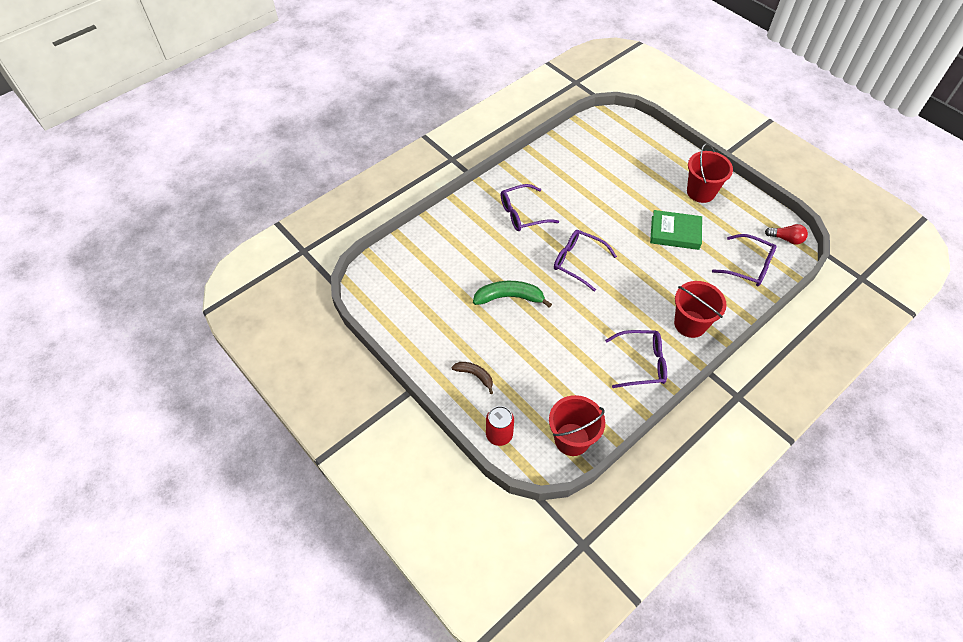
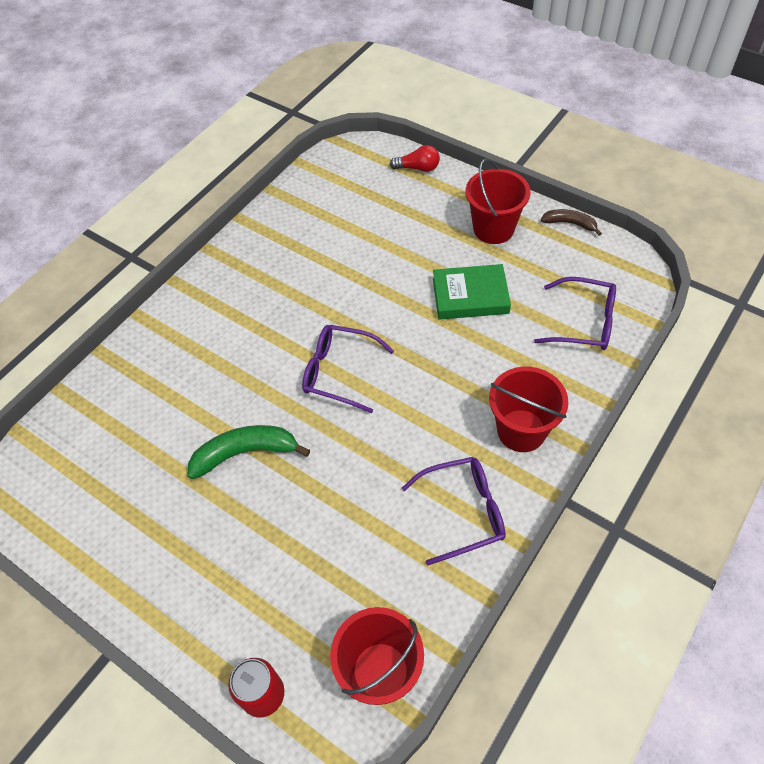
camera: 10 degrees left, 0 degrees up
(475, 376) = (210, 599): brown banana -> brown banana (570, 223)
(522, 214) = (246, 317): purple glasses -> none
(786, 239) = (625, 270): red light bulb -> red light bulb (418, 168)

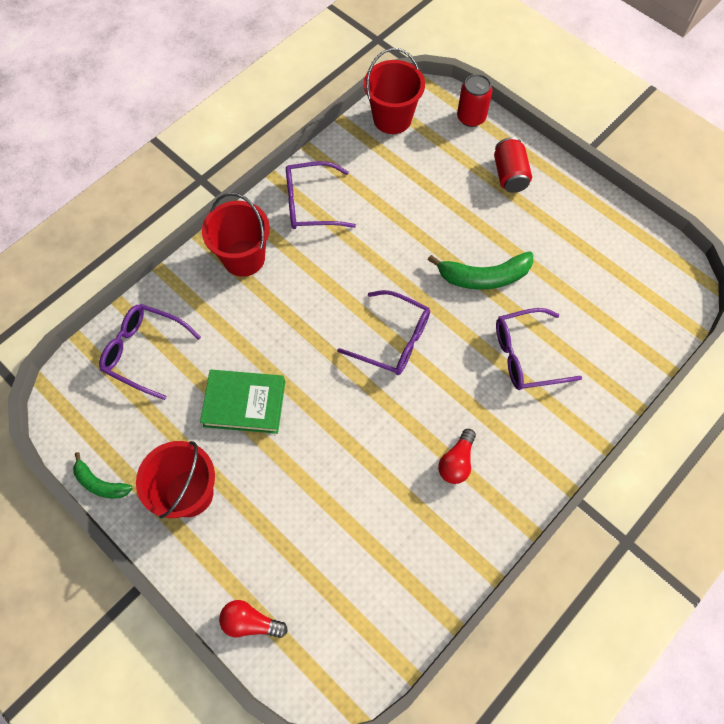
camera: 175 degrees left, 10 degrees up
(203, 378) = (526, 355): none -> purple glasses
(210, 599) = (509, 175): none -> red can
(270, 283) = (456, 462): none -> red light bulb
(570, 223) = (100, 483): brown banana -> green banana

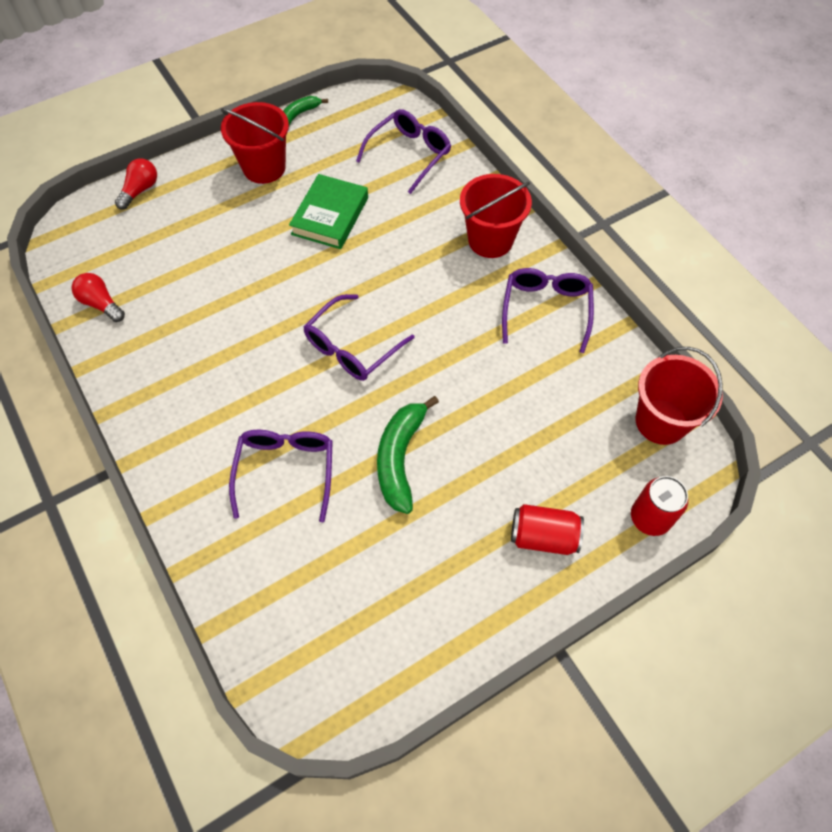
camera: 105 degrees right, 5 degrees down
(456, 462) = (199, 369): red light bulb -> red light bulb (101, 304)

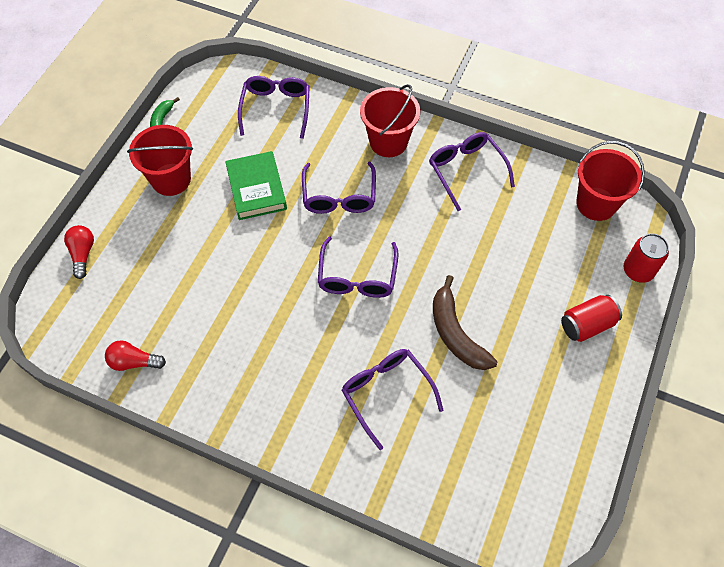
camera: 35 degrees left, 0 degrees up
(399, 264) = (339, 196): none -> purple glasses
(400, 458) = (455, 333): green banana -> brown banana

